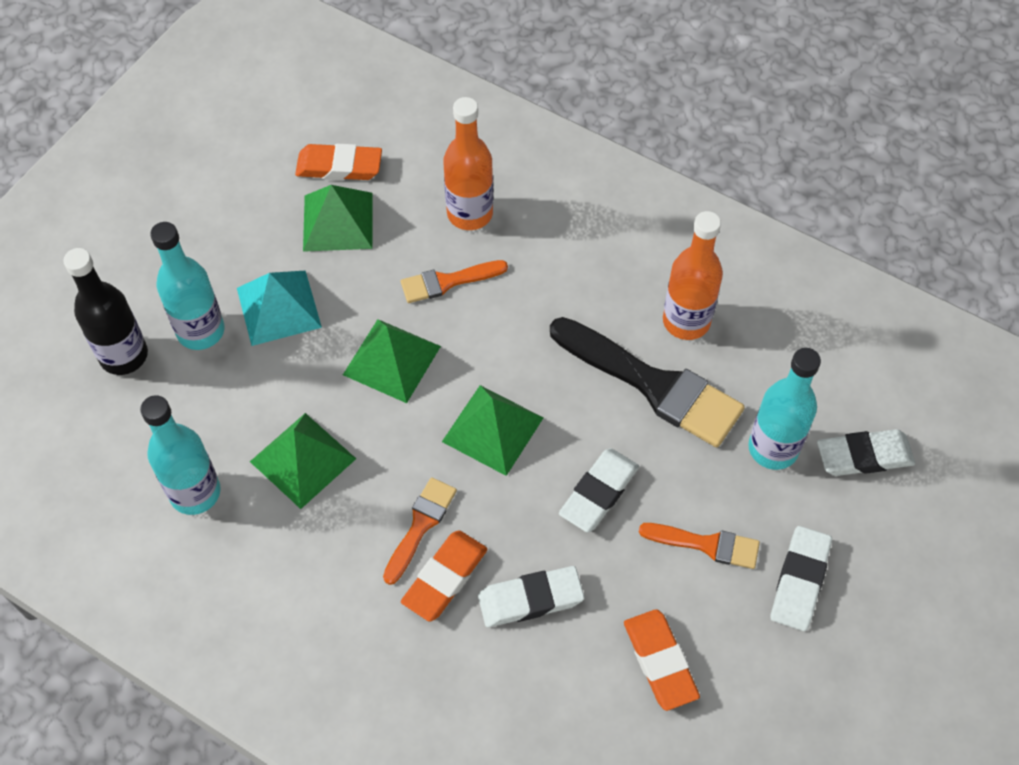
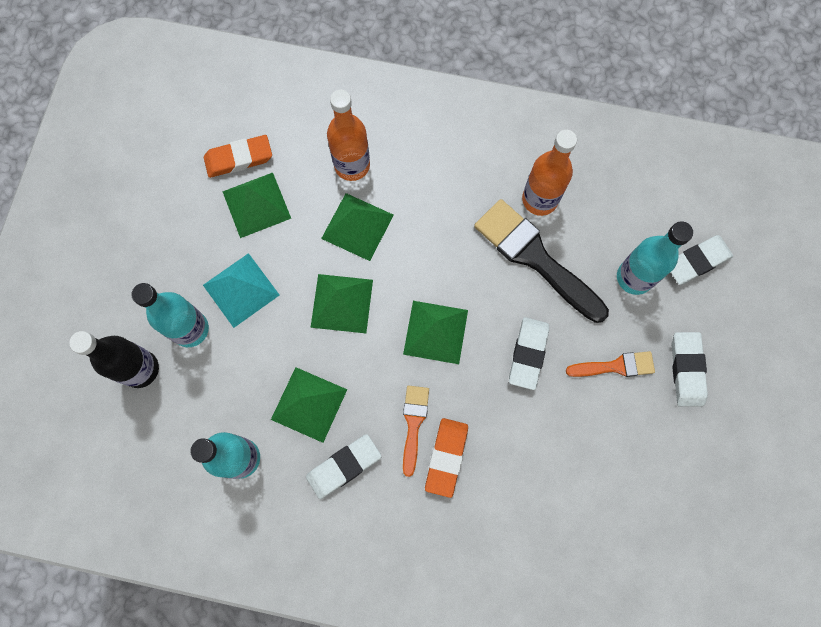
camera: 20 degrees left, 15 degrees up
(447, 282) = (357, 226): orange brush -> green pyramid
(530, 599) = (511, 451): white eraser -> white eraser (344, 466)
(653, 385) = (535, 257): black brush -> black brush turned 150 degrees counterclockwise
(660, 661) = (615, 464): orange eraser -> none

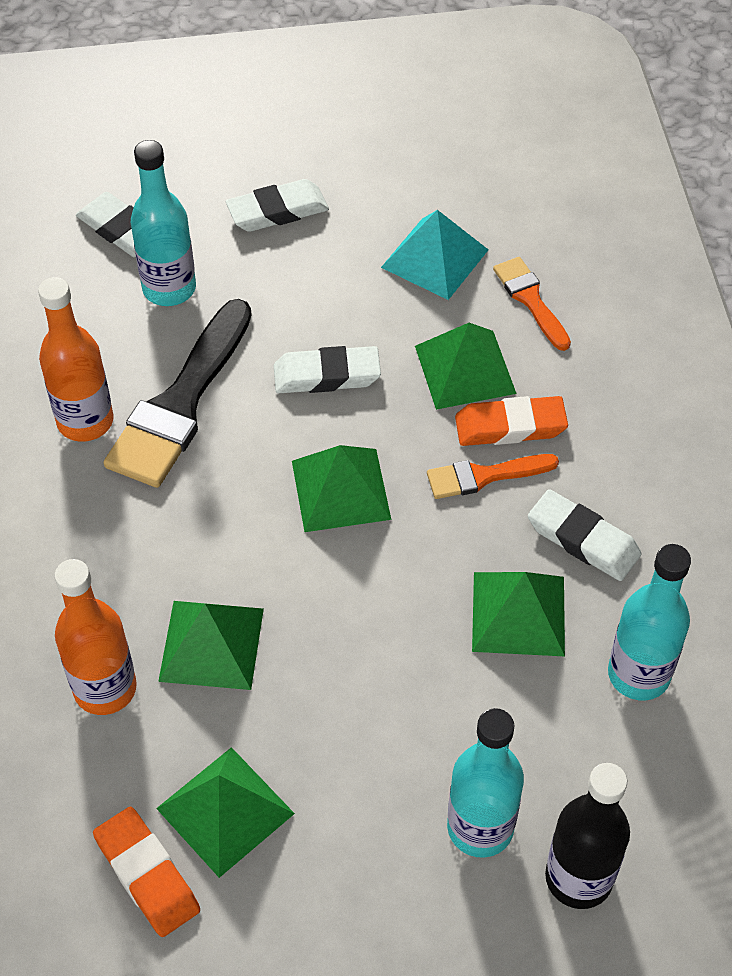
camera: 110 degrees left, 20 degrees down
(241, 290) = (383, 776): turquoise pyramid -> turquoise pyramid (434, 258)
(341, 303) = (346, 623): green pyramid -> green pyramid (465, 369)
(615, 366) = (303, 280): orange brush -> orange brush (530, 300)

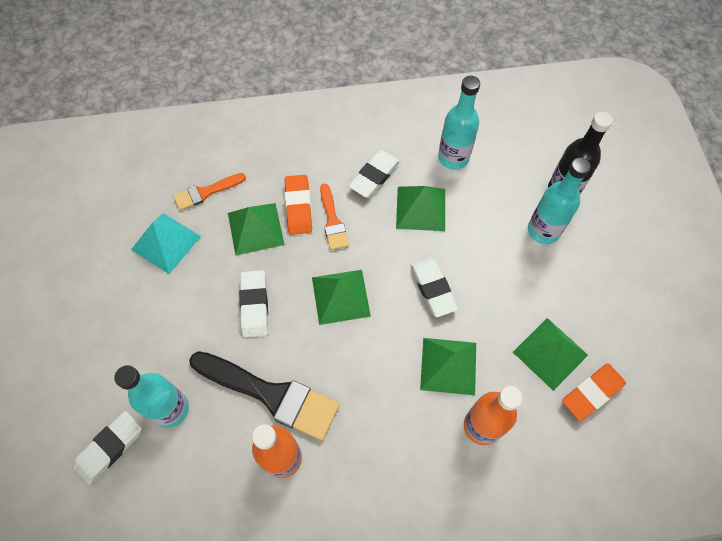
camera: 90 degrees left, 10 degrees up
(277, 211) = (109, 339): white eraser -> white eraser (433, 288)

